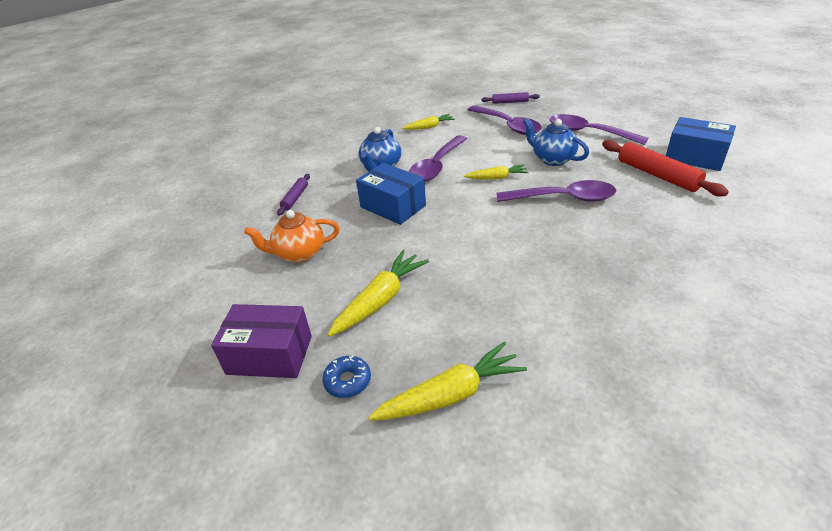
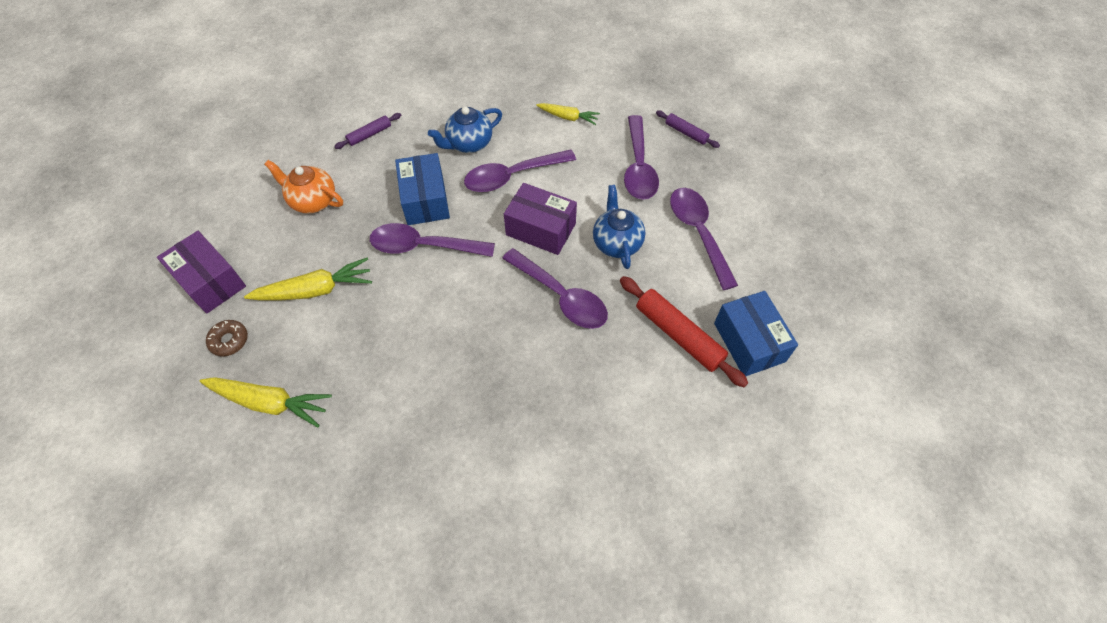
camera: 35 degrees right, 20 degrees up
(347, 381) = (229, 340): blue donut -> brown donut
(430, 228) = (423, 246): none -> purple spoon
(496, 178) = (541, 229): yellow carrot -> purple box
(657, 175) = (679, 335): red rolling pin -> red rolling pin turned 45 degrees counterclockwise

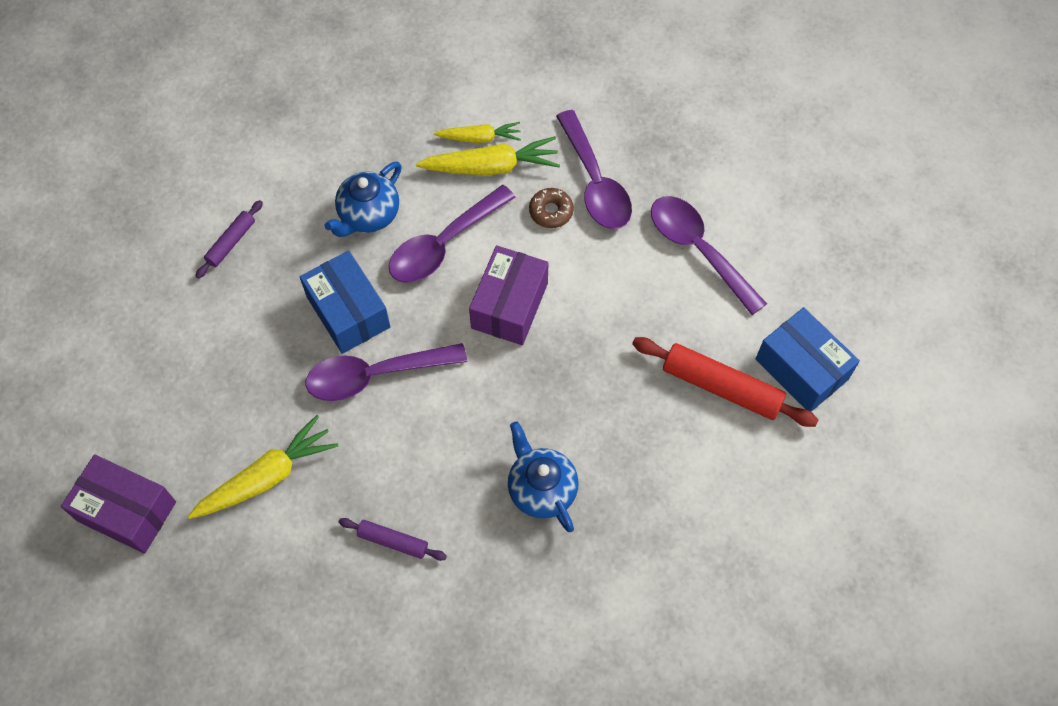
camera: 20 degrees left, 5 degrees up
(229, 340) = (192, 577): brown donut -> brown donut (551, 211)
(269, 402) = (283, 633): yellow carrot -> yellow carrot (491, 167)
(313, 201) = (203, 360): orange teapot -> none
(541, 229) = (509, 305): purple box -> purple box turned 75 degrees counterclockwise
(561, 296) = (569, 385): purple spoon -> none
(616, 243) = (607, 294): blue teapot -> blue teapot (541, 489)
(686, 133) = (635, 116): purple rolling pin -> purple rolling pin (393, 541)

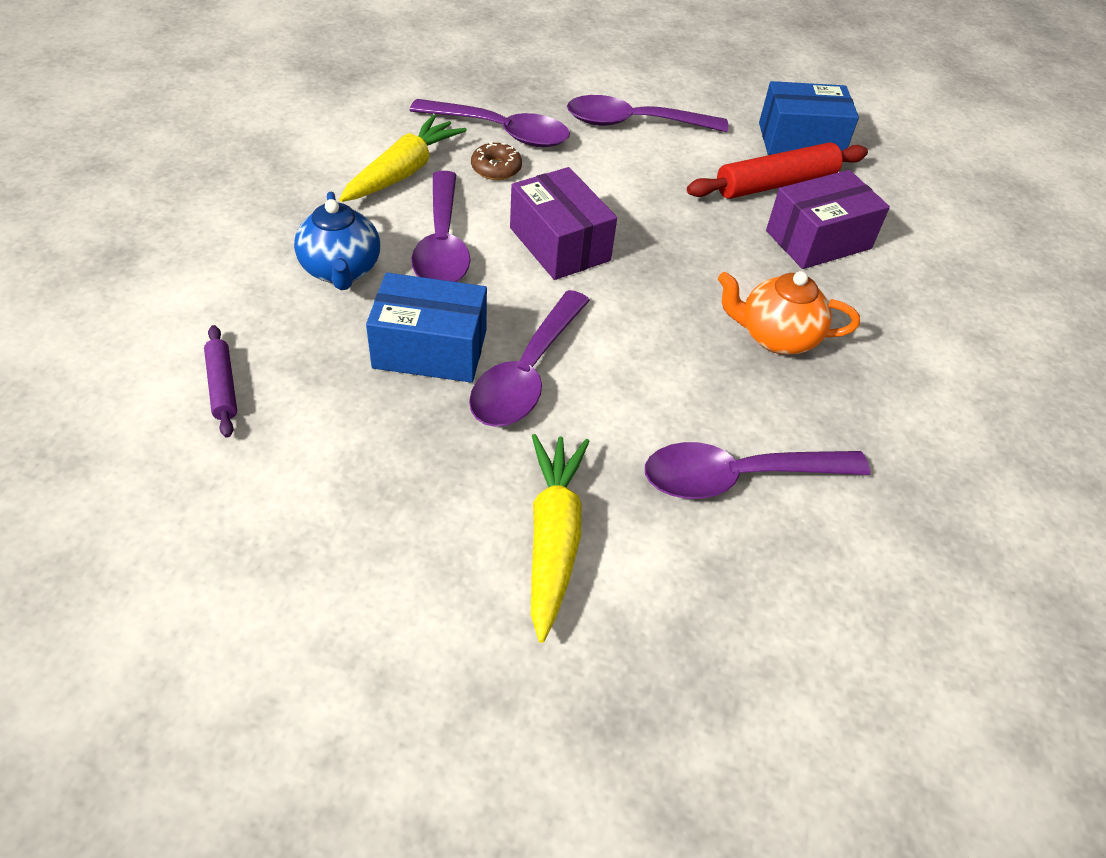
camera: 55 degrees left, 15 degrees down
(126, 511) = (452, 720): purple box -> purple box (818, 240)
(393, 541) = (737, 477): purple rolling pin -> purple spoon
(479, 138) = (364, 161): yellow carrot -> none
(541, 489) = (776, 337): blue teapot -> orange teapot

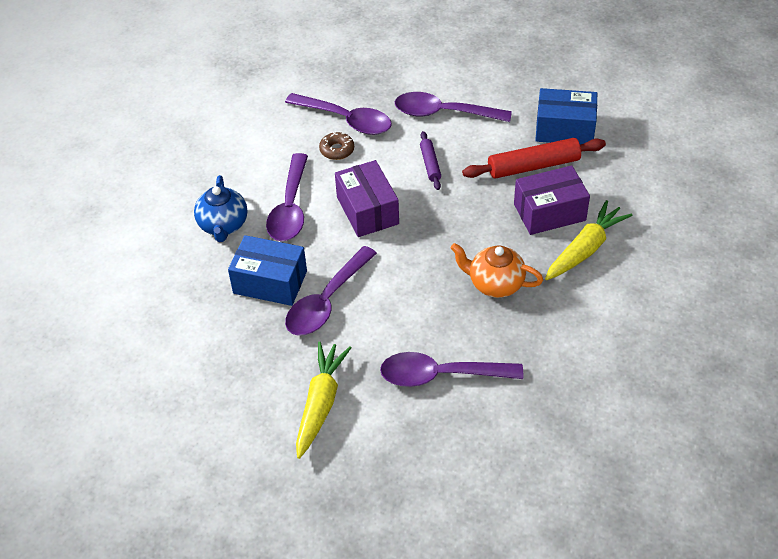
camera: 15 degrees right, 0 degrees up
(222, 386) = (145, 300): purple rolling pin -> purple rolling pin (430, 164)
(403, 172) = (273, 152): yellow carrot -> yellow carrot (585, 249)

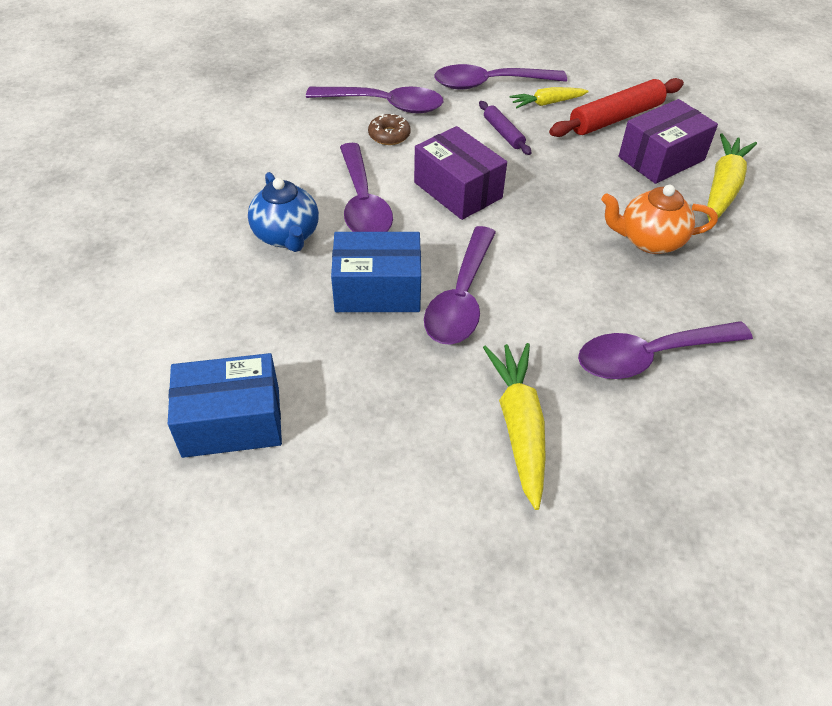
camera: 20 degrees left, 0 degrees up
(482, 141) = (547, 103): none -> yellow carrot
(564, 129) = (625, 80): blue box -> blue box (231, 422)

